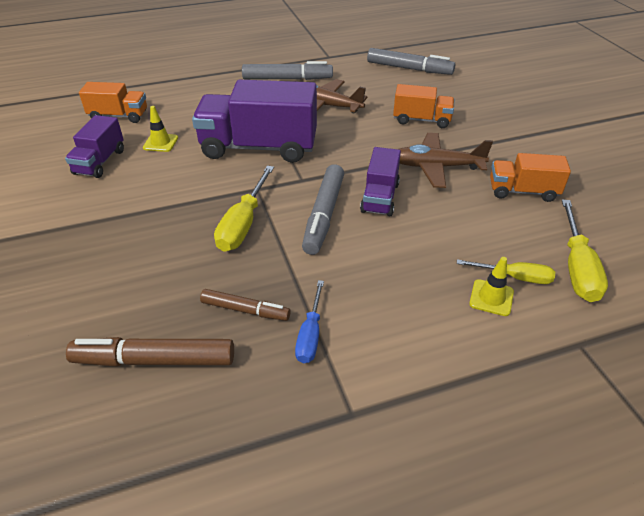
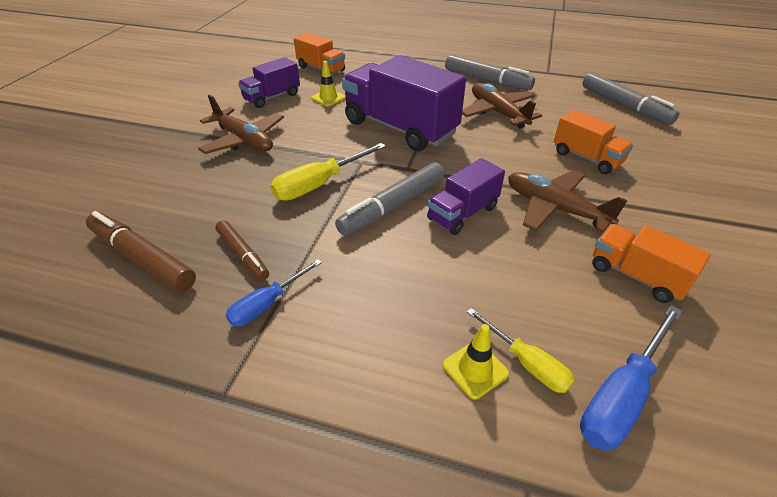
camera: 35 degrees right, 0 degrees up
(122, 214) = (244, 140): none -> brown plane
(577, 267) = (622, 395): yellow screwdriver -> blue screwdriver

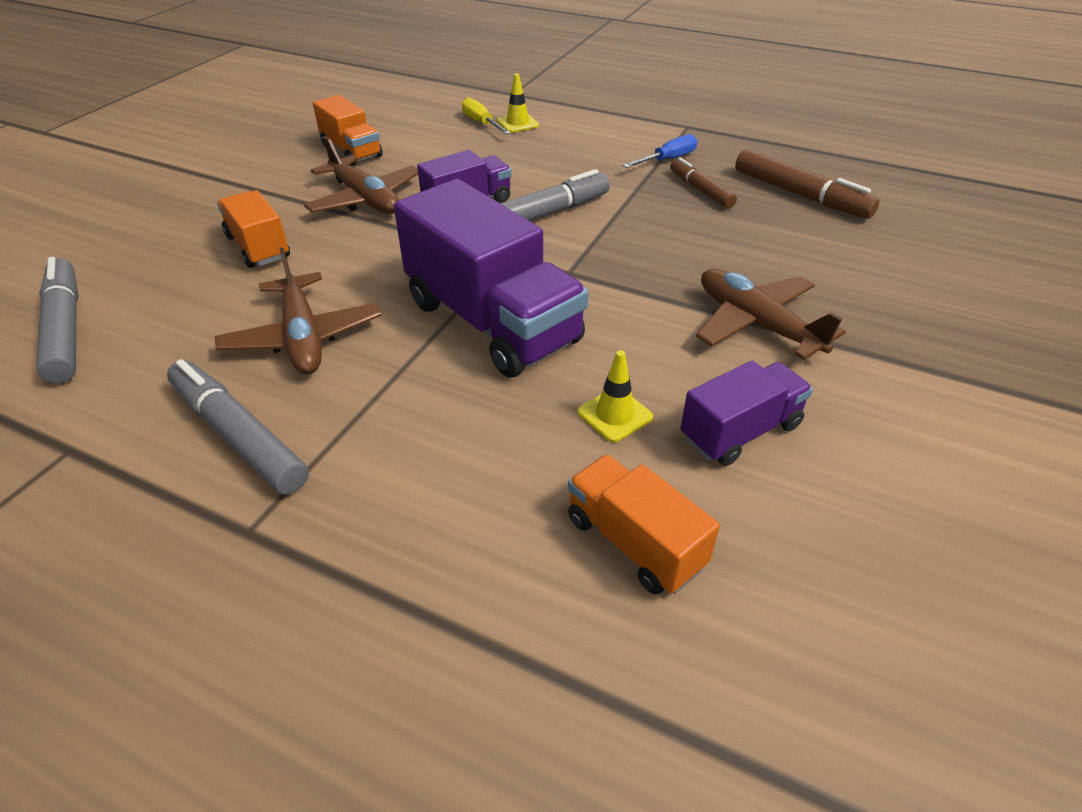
camera: 170 degrees left, 0 degrees up
(319, 184) = (628, 246): yellow screwdriver -> none
(622, 395) = (433, 110): blue screwdriver -> none

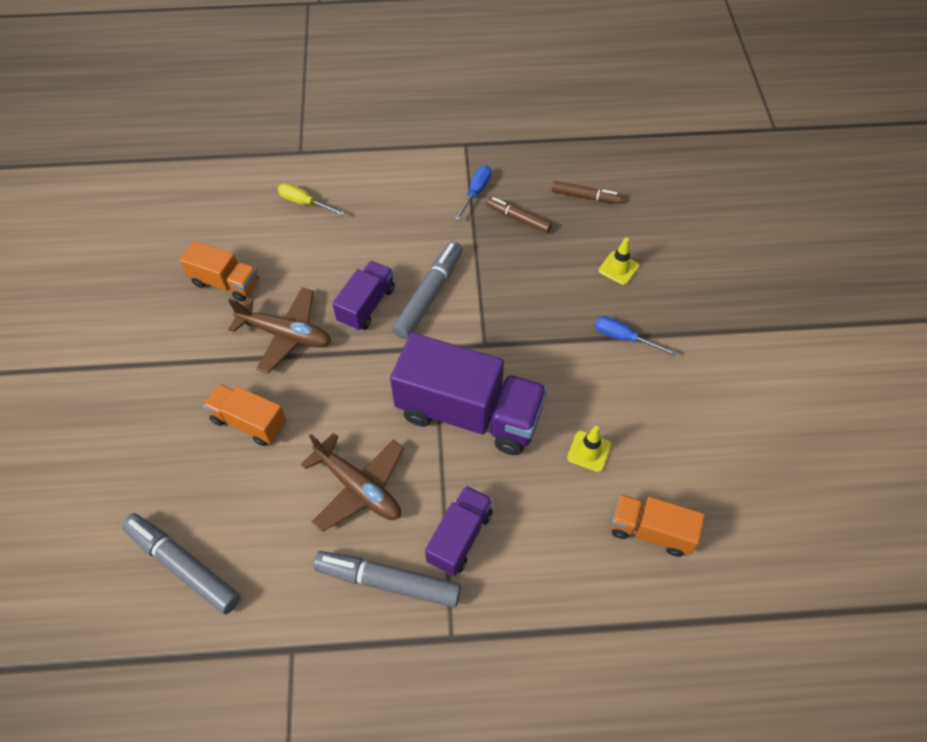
camera: 30 degrees left, 15 degrees up
(517, 123) = (334, 192): yellow traffic cone -> yellow traffic cone (618, 268)
(740, 432) = (660, 429): purple truck -> purple truck (460, 537)
(756, 324) = (623, 338): brown plane -> blue screwdriver
(800, 195) = (585, 197): brown marker -> brown marker, size x0.62

